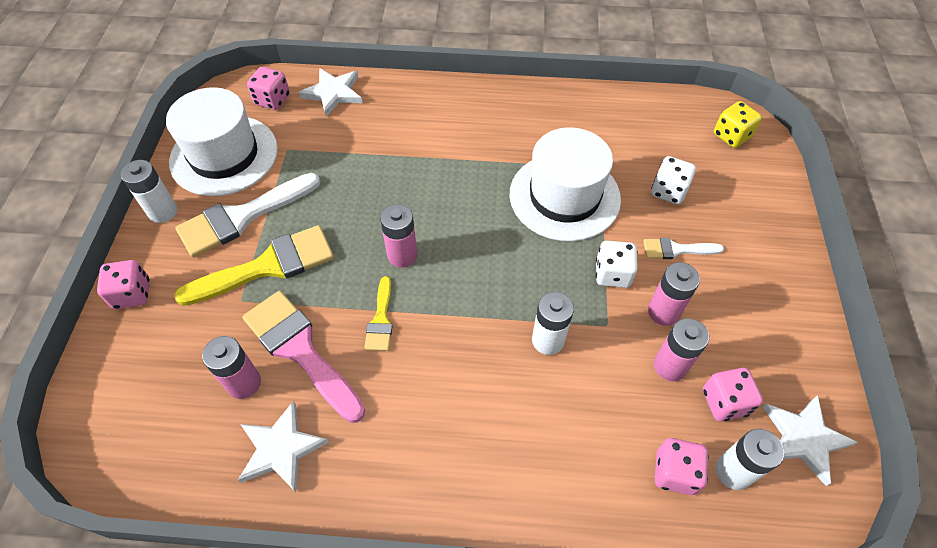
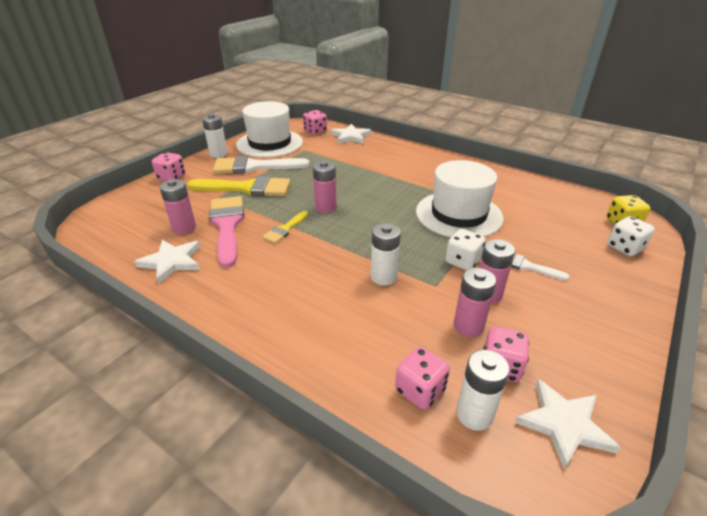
camera: 30 degrees right, 20 degrees down
(668, 191) = (544, 235): white dice -> white dice (624, 248)

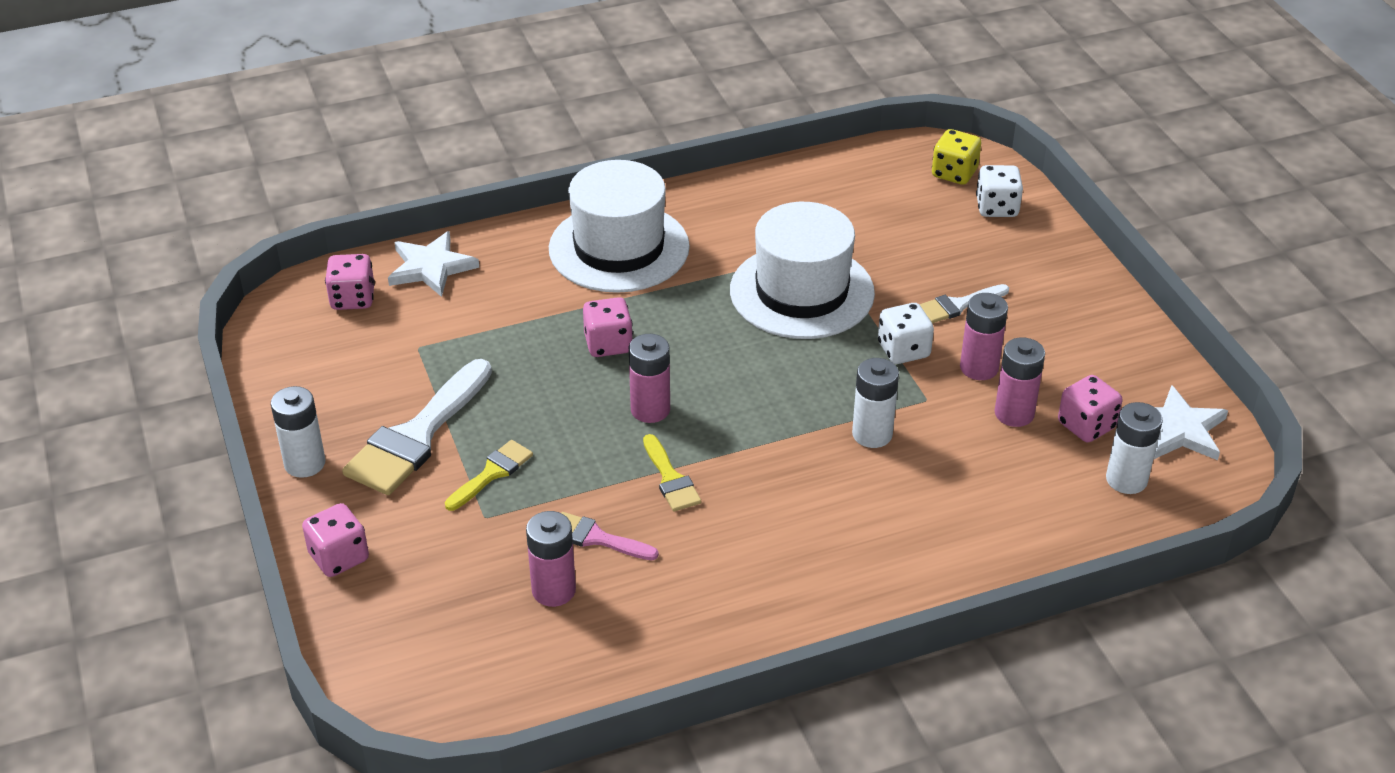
camera: 55 degrees left, 5 degrees up
(172, 262) = (644, 630): white star -> none
(227, 226) = (596, 538): pink brush -> pink brush, size x0.52
(247, 188) = (492, 473): yellow brush -> yellow brush, size x0.52
(270, 143) = (337, 379): white hat -> white hat (619, 248)
(420, 390) = (1071, 501): pink dice -> pink dice (608, 344)

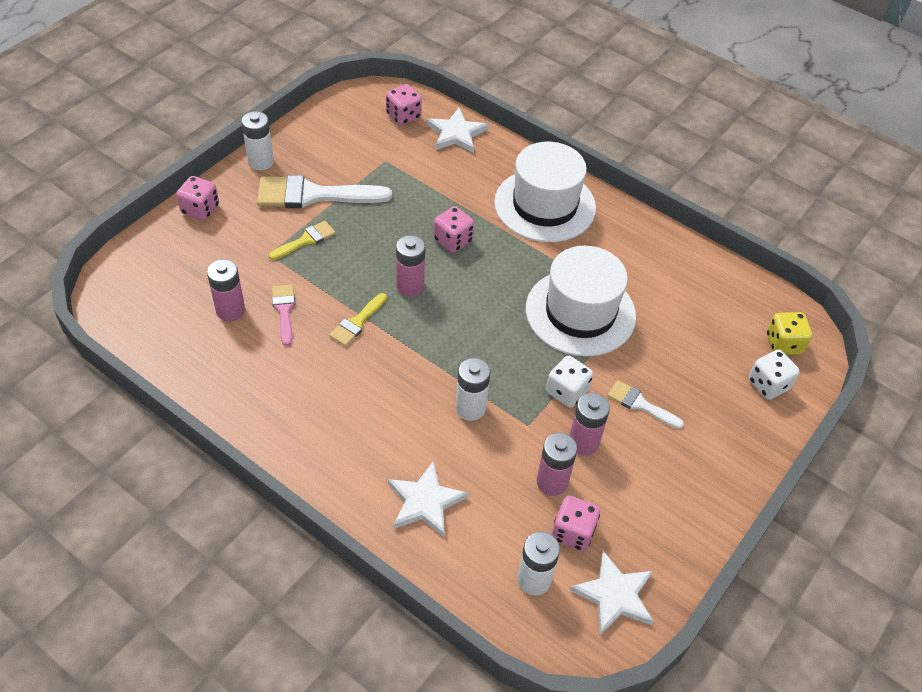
camera: 55 degrees right, 10 degrees up
(492, 473) = (306, 240): yellow brush -> yellow brush turned 45 degrees counterclockwise
(975, 524) = (425, 502): none -> white star

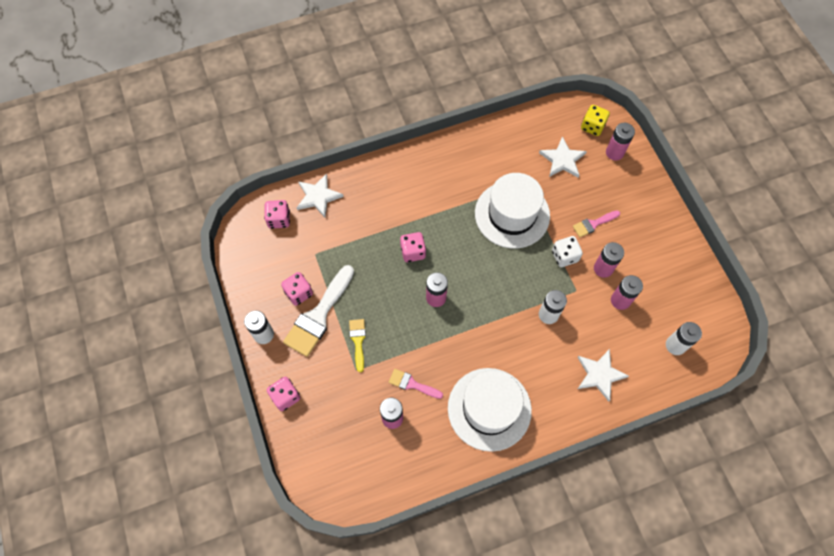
camera: 55 degrees left, 15 degrees up
(357, 322) = (447, 344): yellow brush -> none
(545, 205) = (416, 182): white hat -> white hat (489, 409)
(573, 532) = (656, 309): pink dice -> pink dice (299, 293)
(614, 595) = (703, 311): white star -> white star (562, 160)
(640, 404) = (593, 224): white brush -> pink brush
(768, 384) = (614, 152): white dice -> pink battery

